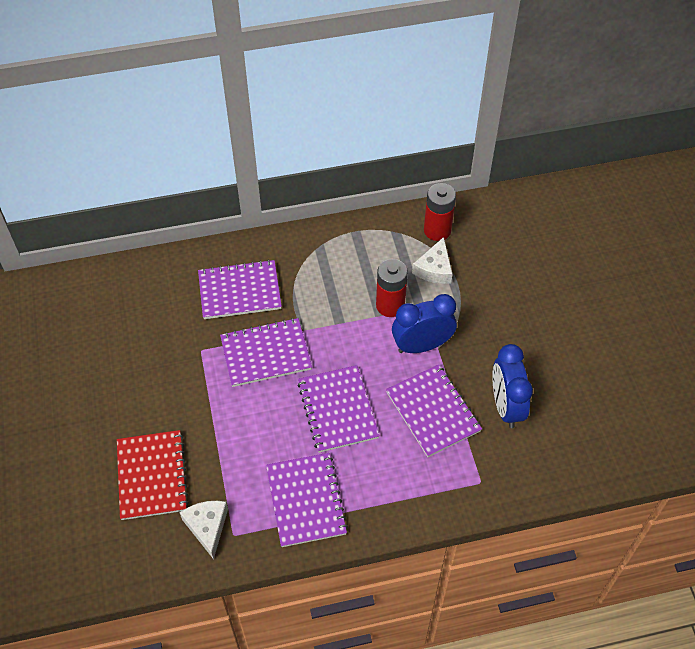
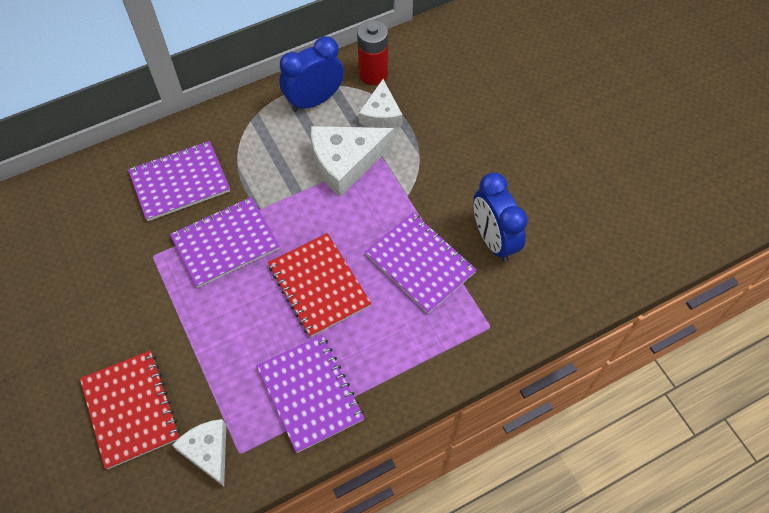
camera: 15 degrees left, 5 degrees up
(338, 410) = (319, 285): purple notebook -> red notebook
(390, 305) = (345, 162): red battery -> white cheese
(422, 345) = (389, 196): blue clock -> blue clock (314, 100)

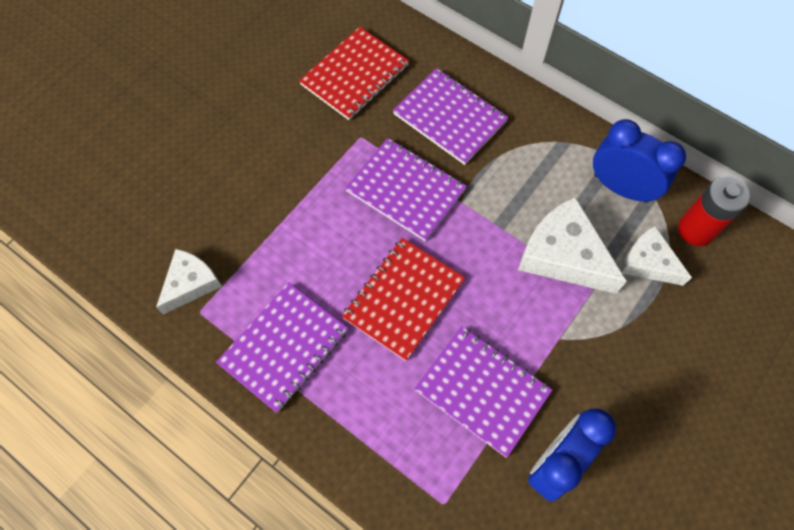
camera: 65 degrees right, 5 degrees up
(130, 409) = (205, 200): red notebook -> red notebook (355, 75)
(381, 114) = (648, 262): white cheese -> white cheese turned 60 degrees clockwise
(420, 263) = (482, 391): purple notebook -> purple notebook turned 75 degrees counterclockwise

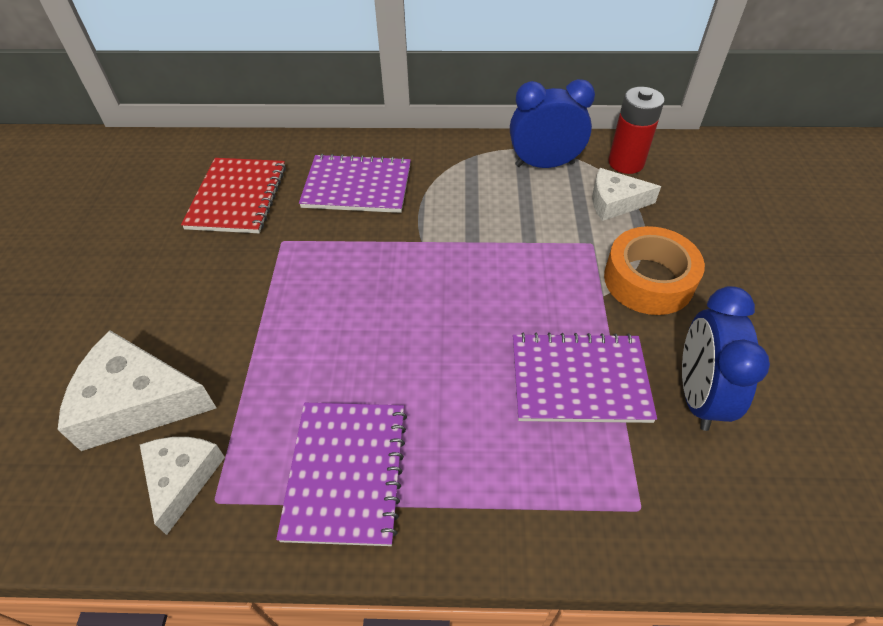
camera: 35 degrees left, 15 degrees down
(403, 299) = (437, 348): red notebook -> none
(406, 190) = (363, 259): purple notebook -> none
(563, 255) = (546, 233): white cheese -> white cheese (137, 402)
(608, 350) = (648, 280): none -> orange tape

